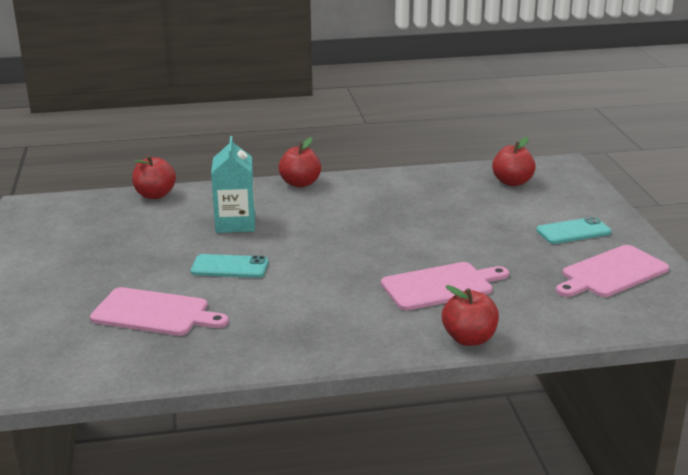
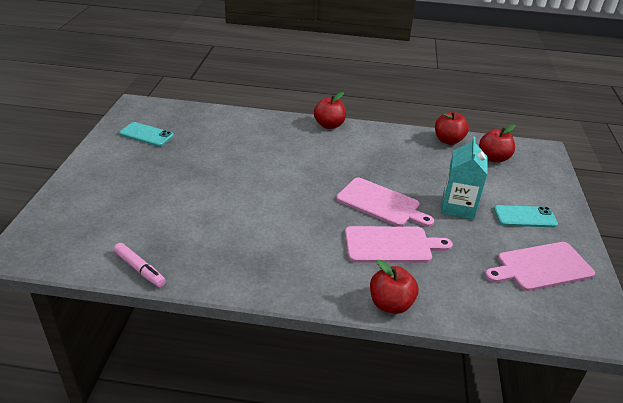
camera: 15 degrees right, 10 degrees up
(154, 313) = (166, 217): pink cutting board -> pink cutting board (381, 203)
(155, 195) = (222, 114): red apple -> red apple (448, 140)
(156, 369) = (139, 269): none -> pink marker
(229, 267) = (241, 188): turquoise phone -> turquoise phone (146, 135)
(235, 223) = (265, 150): turquoise carton -> turquoise carton (458, 207)

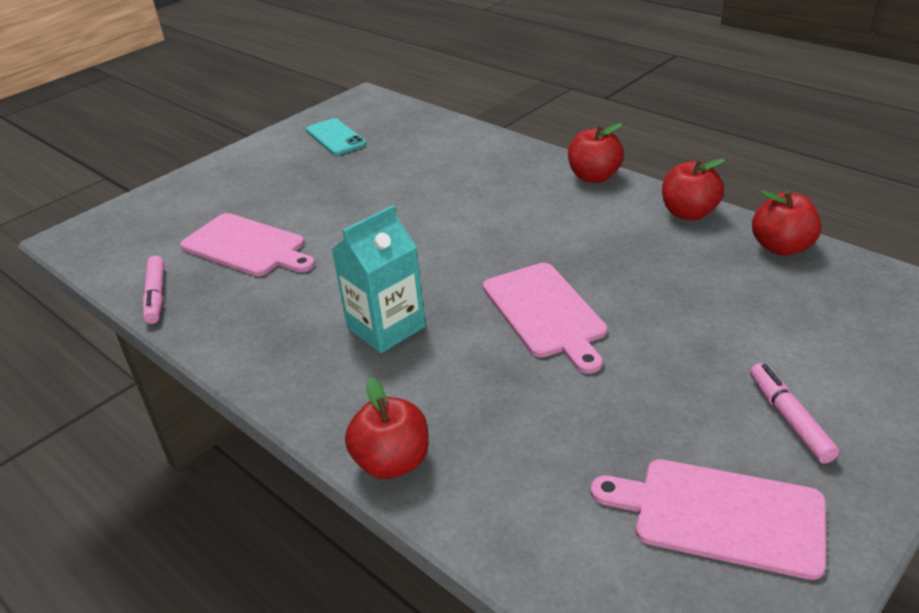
camera: 40 degrees right, 0 degrees up
(391, 245) = (491, 379): pink cutting board -> pink cutting board (246, 246)
(458, 207) = (673, 359): turquoise carton -> turquoise carton (386, 327)
(493, 158) = (843, 299): red apple -> red apple (689, 213)
(525, 217) = (789, 419): turquoise phone -> pink marker

